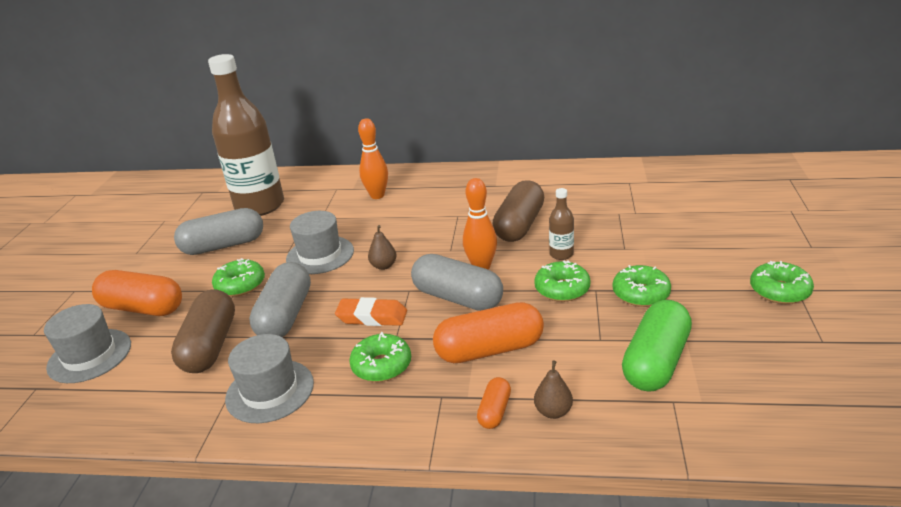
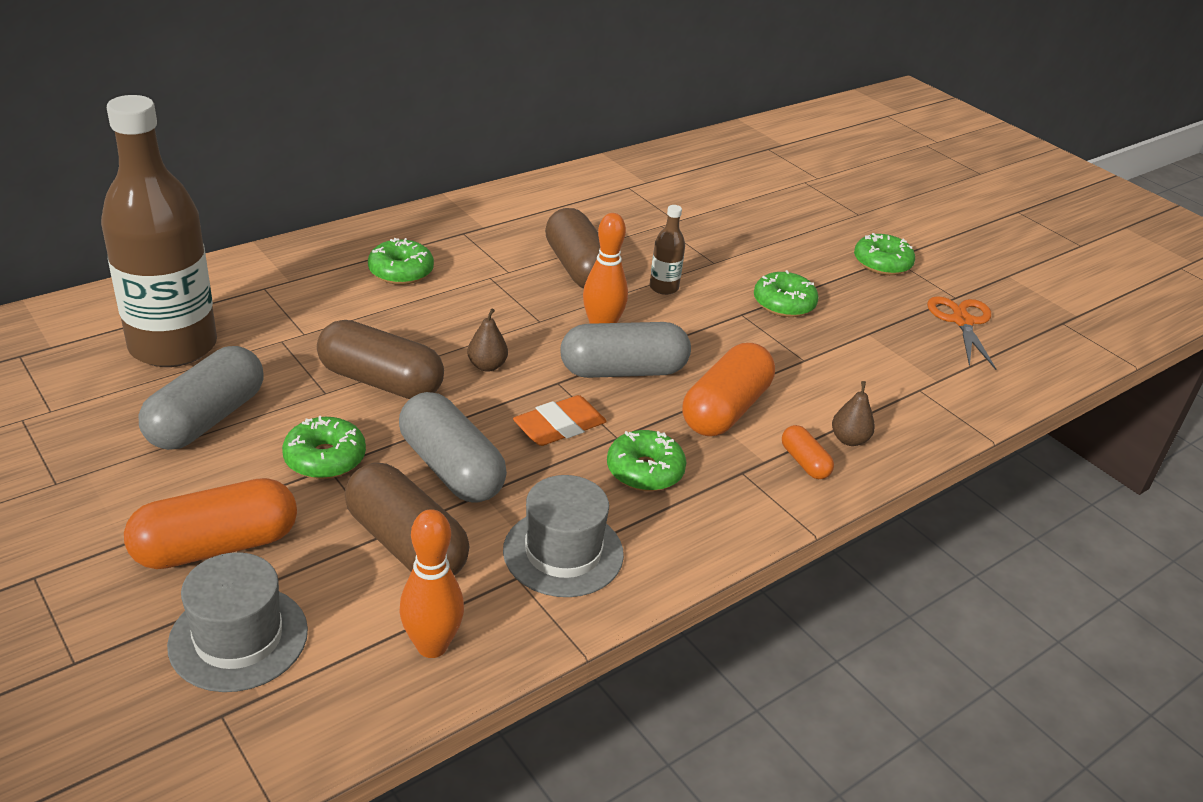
camera: 50 degrees left, 5 degrees up
(320, 255) = (381, 381): grey hat -> brown capsule
(377, 195) = (343, 280): orange bowling pin -> orange bowling pin (432, 646)
(562, 289) = (711, 324): green donut -> green donut (401, 272)
(656, 362) = (870, 362): green capsule -> none
(800, 363) = (962, 321): none -> orange scissors

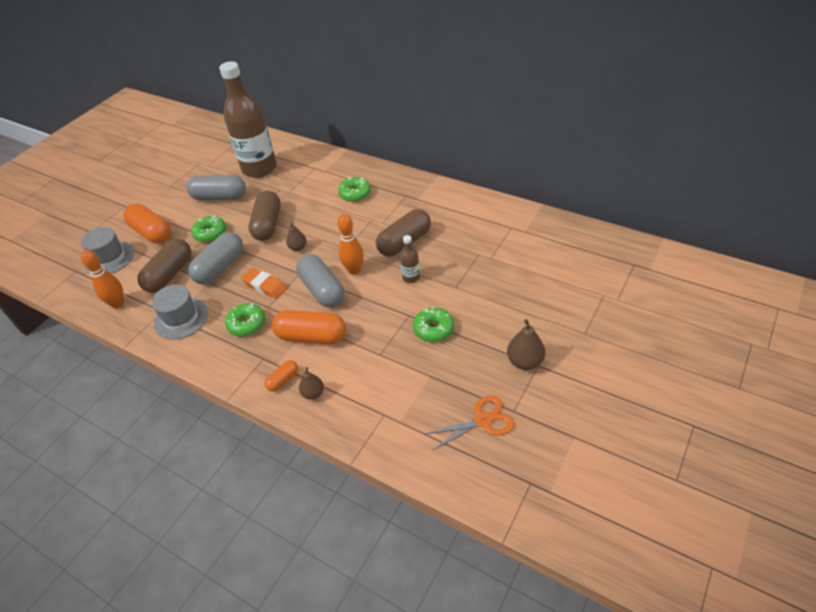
camera: 75 degrees right, 10 degrees up
(882, 263) = (525, 361): green donut -> brown pear

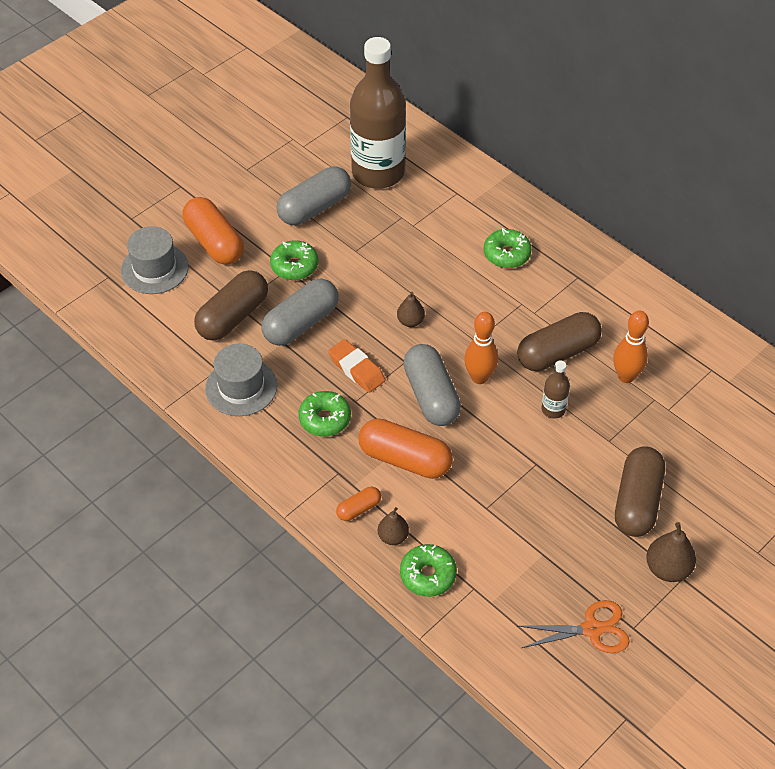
camera: 10 degrees right, 5 degrees up
(118, 304) = (161, 343): orange bowling pin -> orange bowling pin (626, 376)
(219, 197) = (314, 207): grey capsule -> grey capsule turned 60 degrees counterclockwise
(268, 225) = (375, 273): brown capsule -> brown capsule (637, 502)
(433, 329) = (563, 492): green donut -> green donut (428, 575)

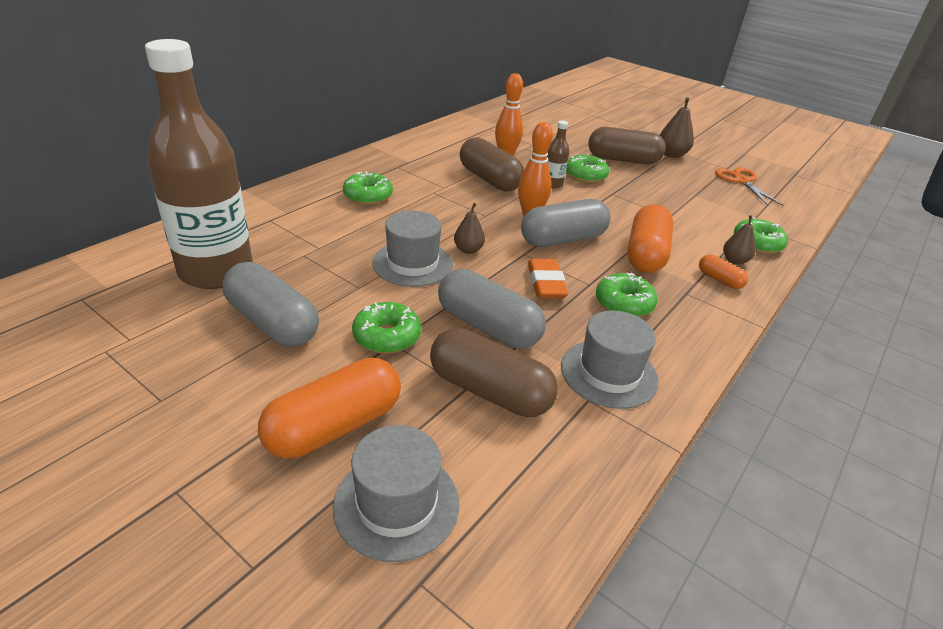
camera: 100 degrees left, 15 degrees down
(356, 369) = (546, 283): orange eraser -> orange eraser turned 45 degrees counterclockwise
(388, 283) = (412, 263): none -> grey hat
(581, 447) = (585, 176): none -> green donut

